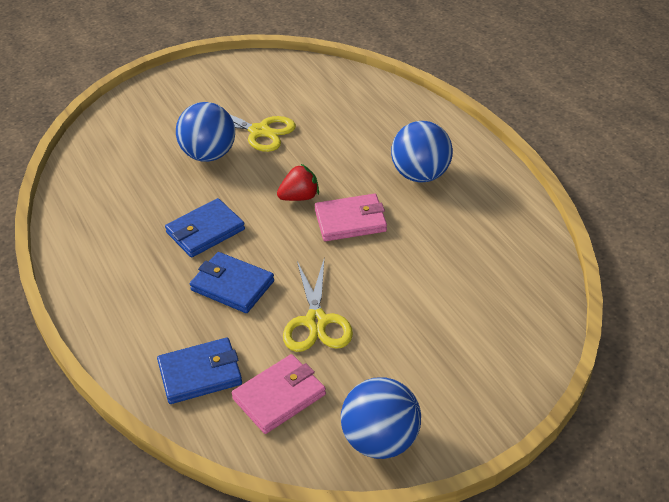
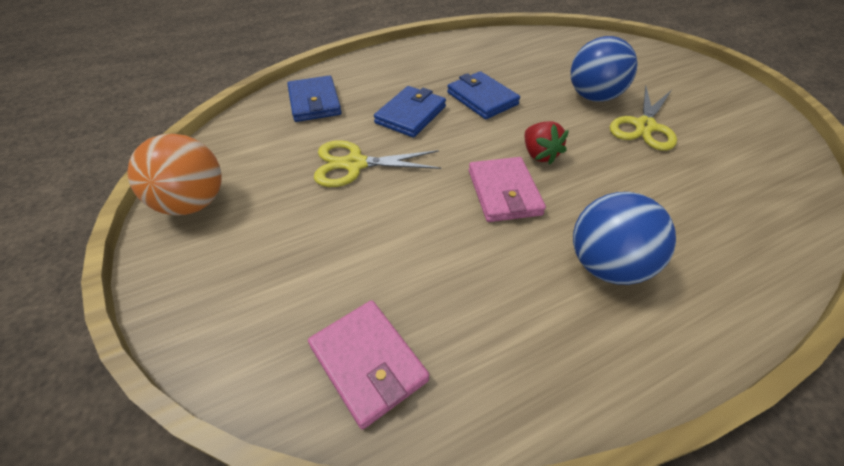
camera: 90 degrees right, 5 degrees up
(279, 396) = (273, 142): pink wallet -> pink wallet (368, 363)
(380, 440) = (193, 203): blue ball -> orange ball

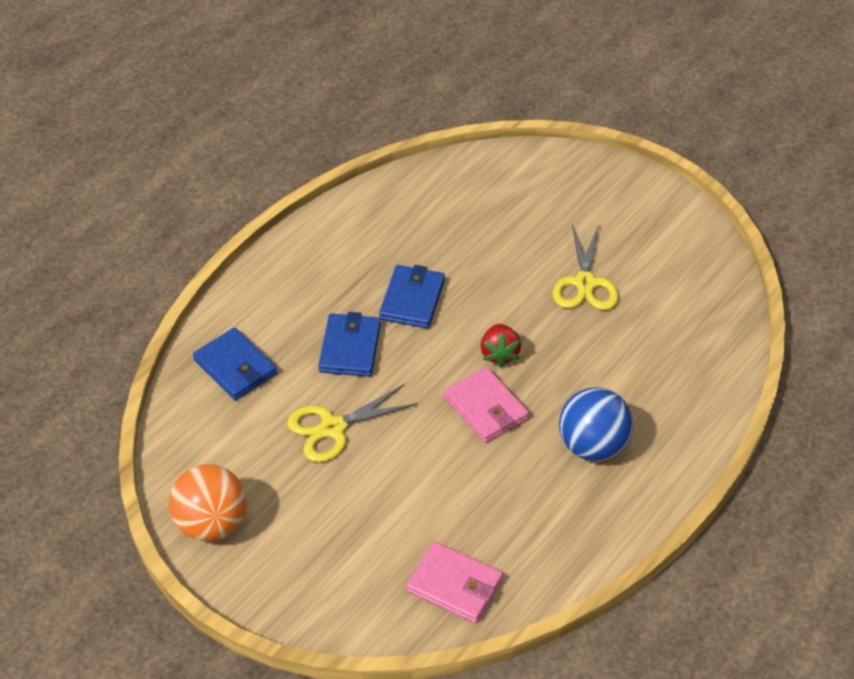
camera: 25 degrees left, 0 degrees up
(482, 98) = (412, 300): blue wallet -> blue wallet turned 75 degrees clockwise
(539, 154) = (499, 354): red strawberry -> red strawberry turned 45 degrees clockwise
(593, 97) = (524, 258): blue ball -> none

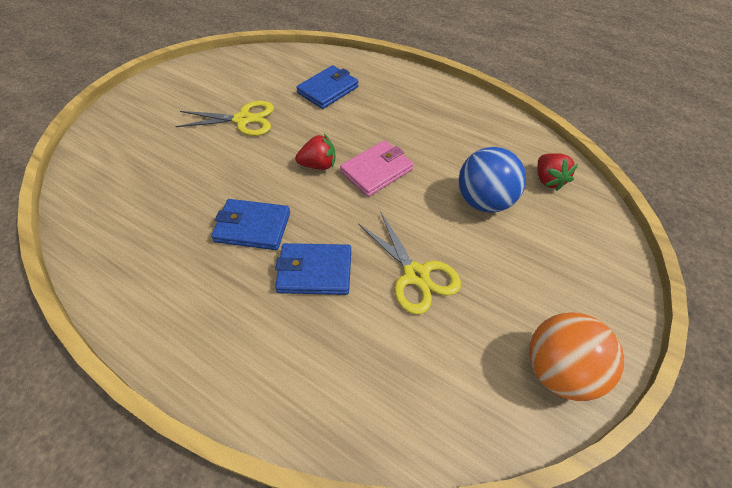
camera: 95 degrees left, 5 degrees up
(235, 367) = (346, 381): blue wallet -> blue wallet (328, 90)
(454, 585) = (548, 180): pink wallet -> red strawberry
(592, 446) = (403, 114): blue ball -> blue ball (484, 201)

